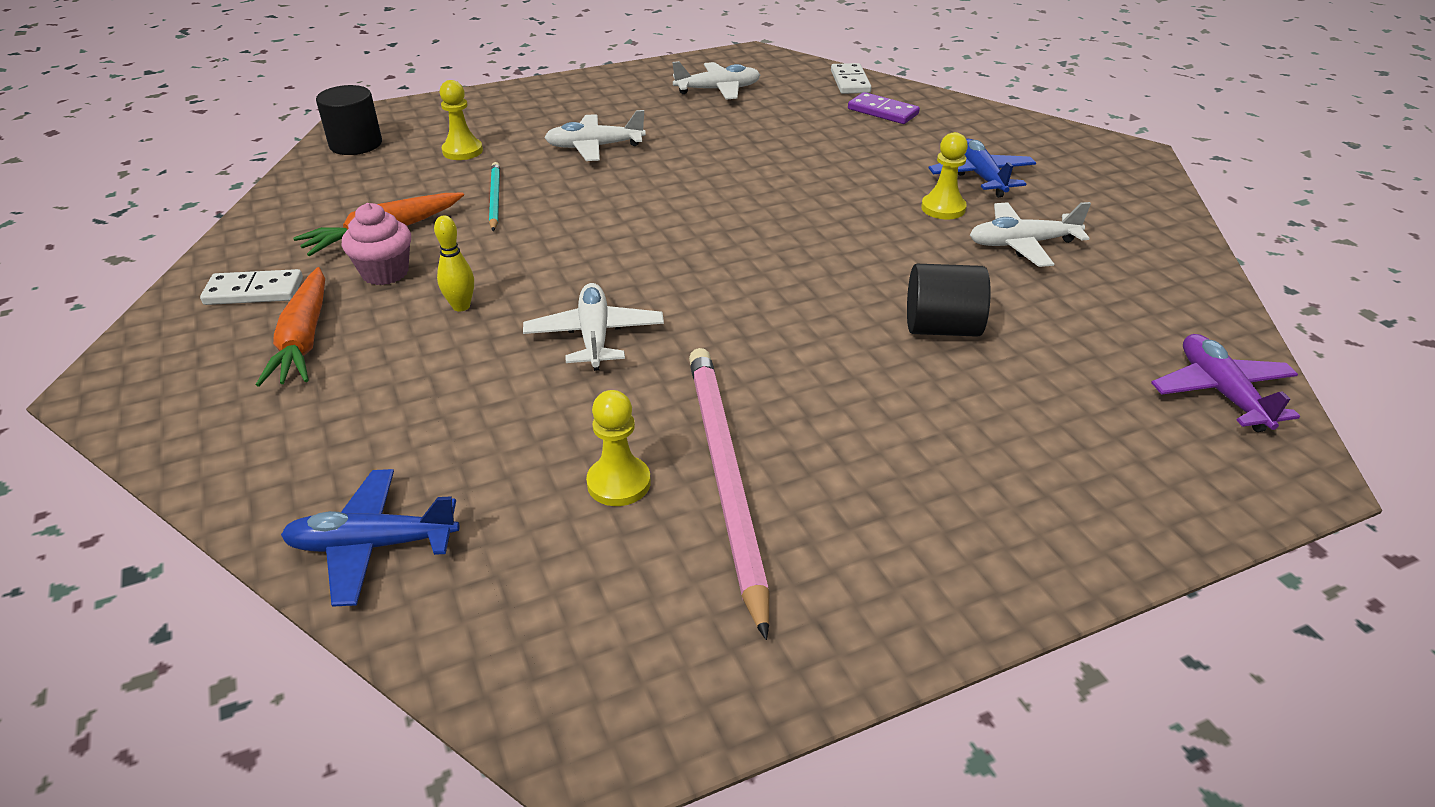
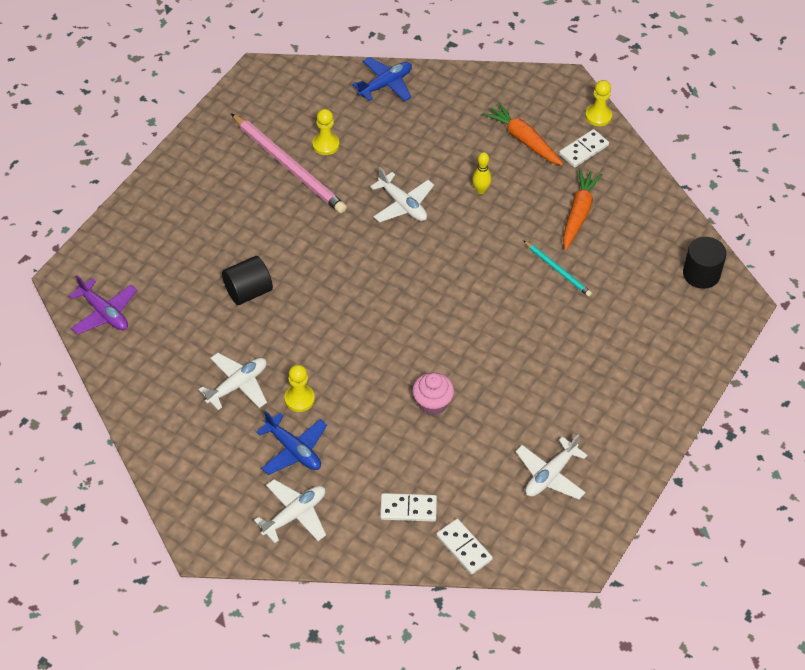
camera: 145 degrees right, 15 degrees up
(385, 273) = (541, 190): pink cupcake -> pink cupcake (432, 403)
(462, 151) = (631, 302): yellow pawn -> yellow pawn (598, 116)
(594, 147) = (558, 351): white plane -> white plane (294, 515)
(882, 112) = (408, 509): purple domino -> white domino

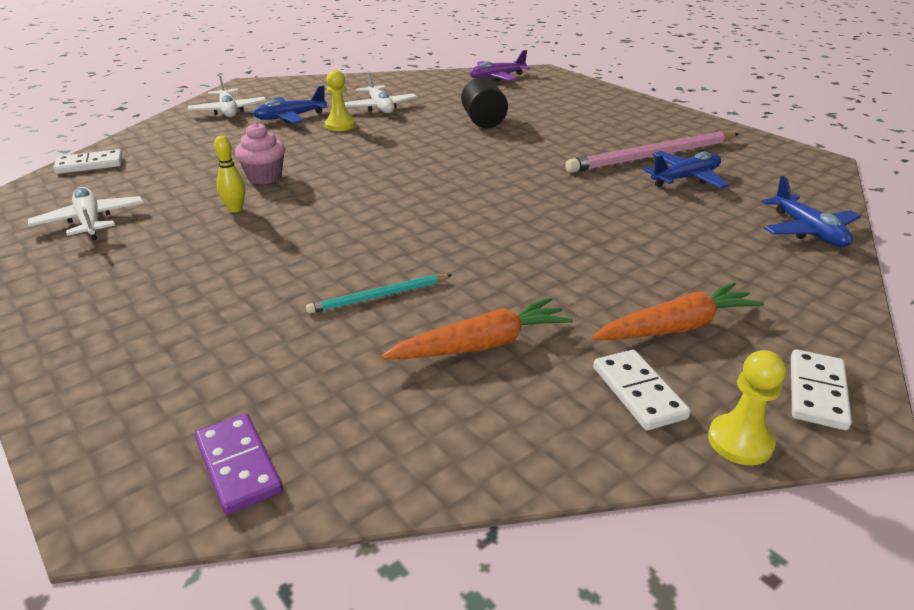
camera: 110 degrees right, 20 degrees down
(325, 145) = (685, 178): yellow pawn -> blue plane
(402, 205) = (566, 207): white plane -> none
(408, 509) = (167, 149): white domino -> white domino (817, 392)
(481, 190) = (571, 265): yellow bowling pin -> yellow bowling pin (235, 209)
(578, 214) = (480, 345): orange carrot -> orange carrot turned 60 degrees counterclockwise
(701, 274) = (238, 466): black cylinder -> purple domino

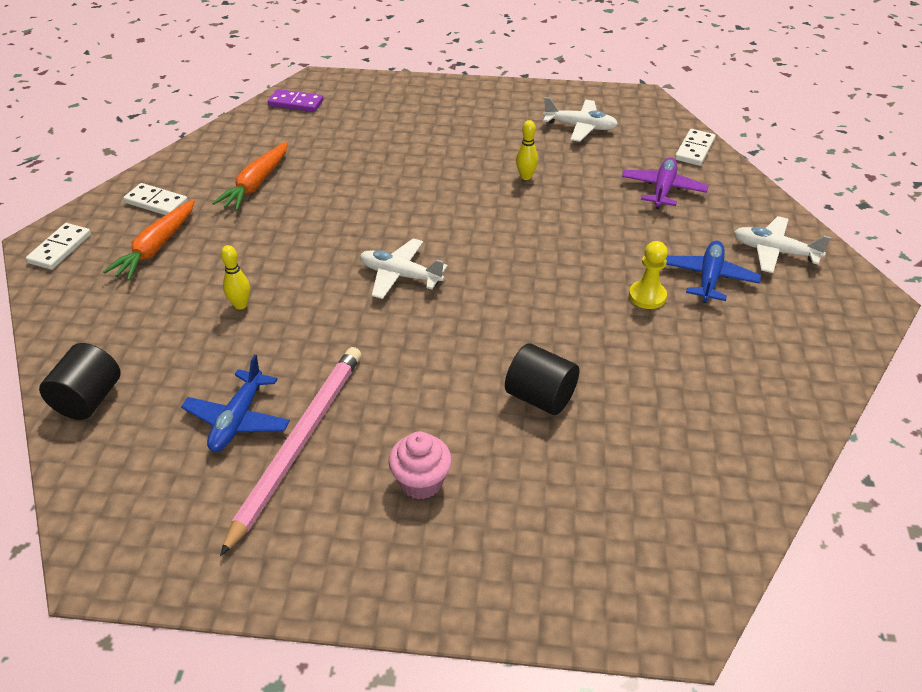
camera: 135 degrees right, 10 degrees up
(264, 177) = (568, 207): pink cupcake -> pink cupcake (421, 482)
(378, 296) = (343, 178): turquoise pencil -> none
(380, 107) = (676, 351): white plane -> white plane (400, 276)
(497, 77) = (694, 538): purple plane -> purple plane (663, 189)
(624, 235) = (240, 305): none -> yellow bowling pin
(740, 441) = (95, 205): yellow pawn -> none
(807, 231) = (89, 399): blue plane -> black cylinder
(817, 392) = (60, 248): white domino -> white domino turned 45 degrees clockwise

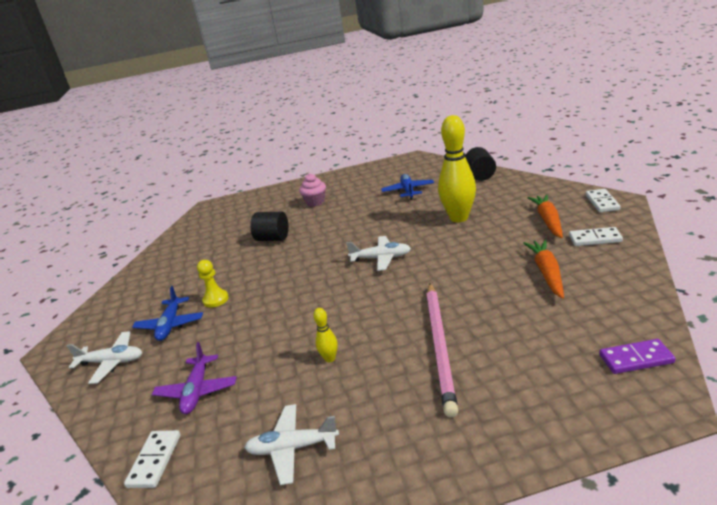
camera: 165 degrees right, 15 degrees down
(240, 305) = (458, 218): yellow bowling pin -> yellow bowling pin, size x2.33
(299, 443) = (374, 194): pink pencil -> pink pencil (440, 346)

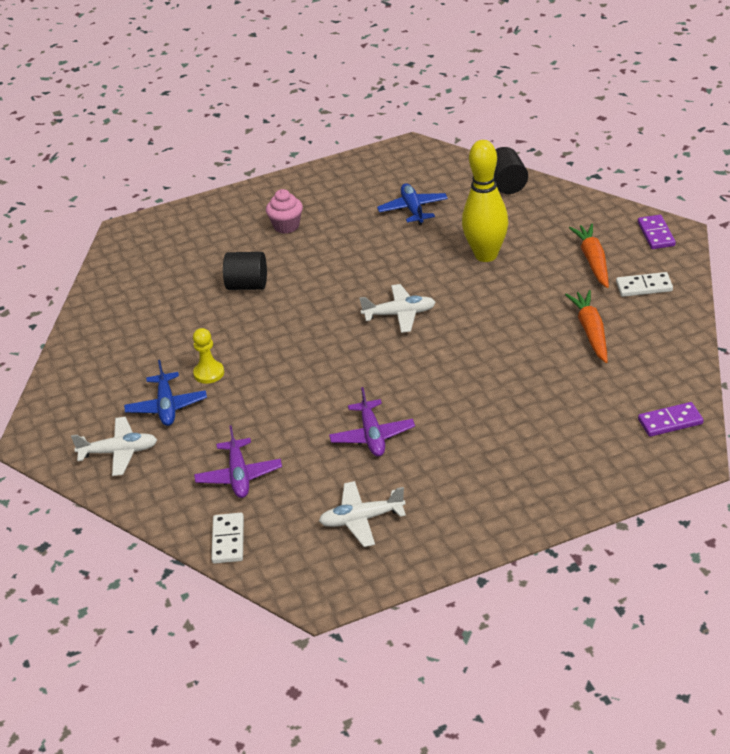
camera: 10 degrees left, 10 degrees up
(330, 358) = (372, 436): yellow bowling pin -> purple plane
(440, 346) = (485, 418): pink pencil -> none
(602, 202) = (656, 234): white domino -> purple domino

